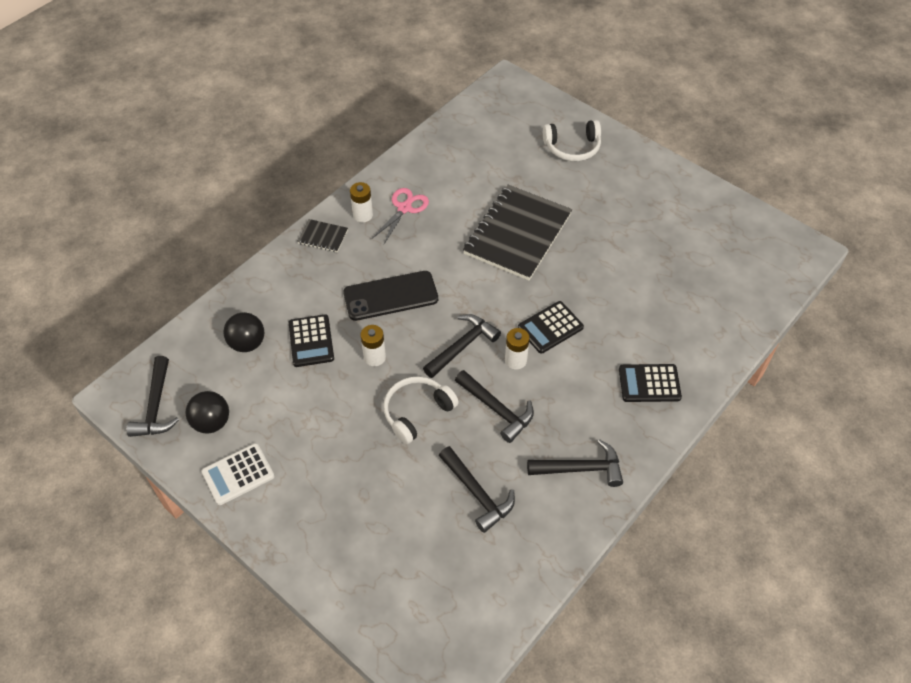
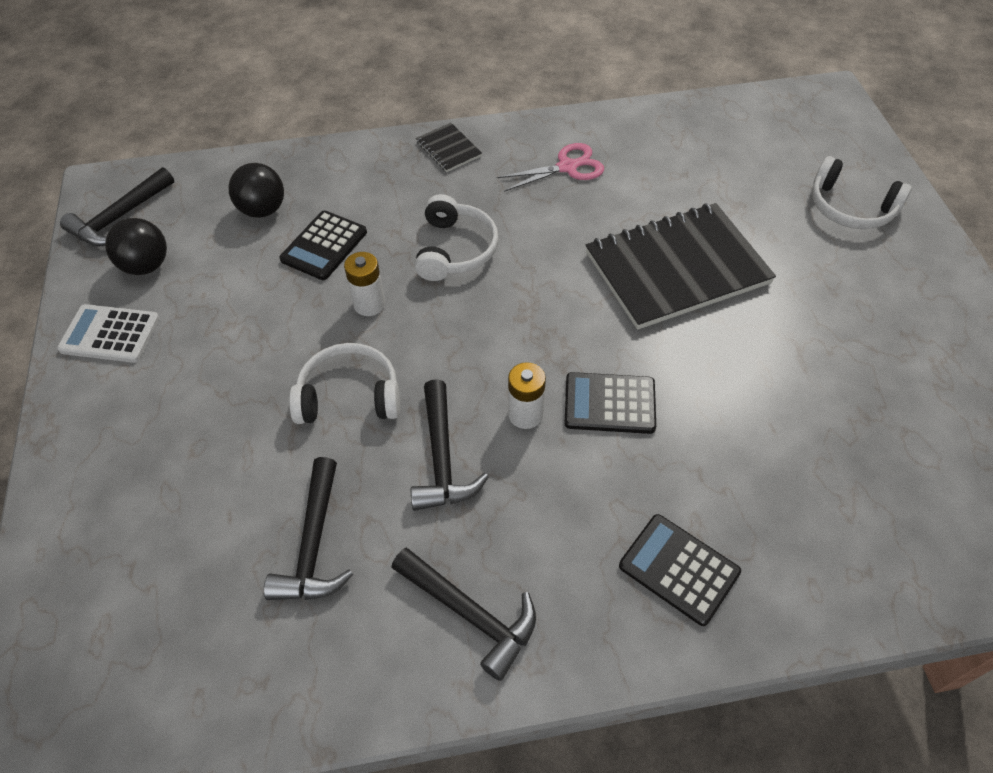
camera: 40 degrees right, 0 degrees up
(363, 215) = (513, 150): white battery -> none
(390, 296) = (455, 250): black phone -> white headphones
(463, 346) = (479, 355): black hammer -> none

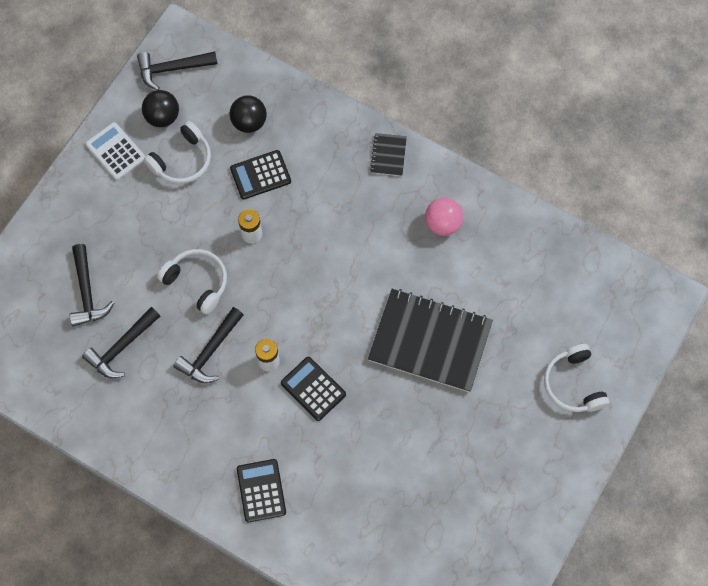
camera: 40 degrees right, 15 degrees up
(455, 250) = (325, 233): white headphones -> white headphones (182, 160)
(471, 614) = (158, 434): black hammer -> black hammer (87, 293)
(567, 167) = (442, 224): pink scissors -> pink ball

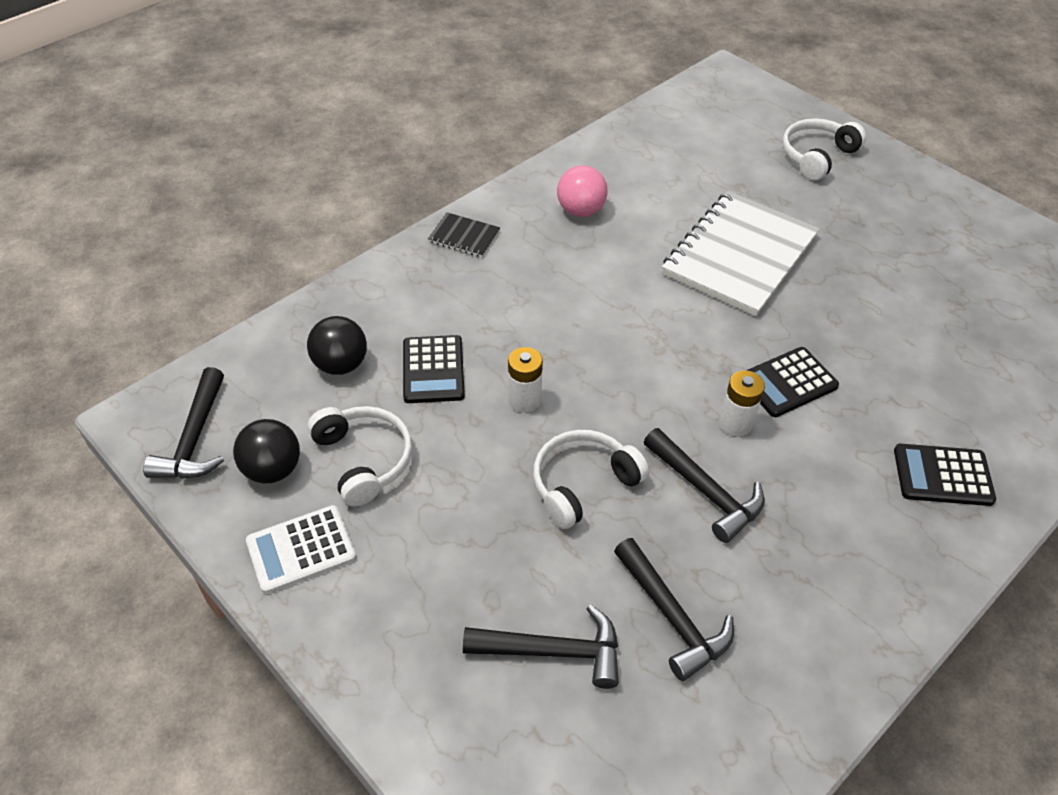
camera: 75 degrees left, 20 degrees down
(430, 341) = (740, 255): black notebook -> white notebook
(573, 384) = (816, 156): white headphones -> white headphones turned 135 degrees clockwise

